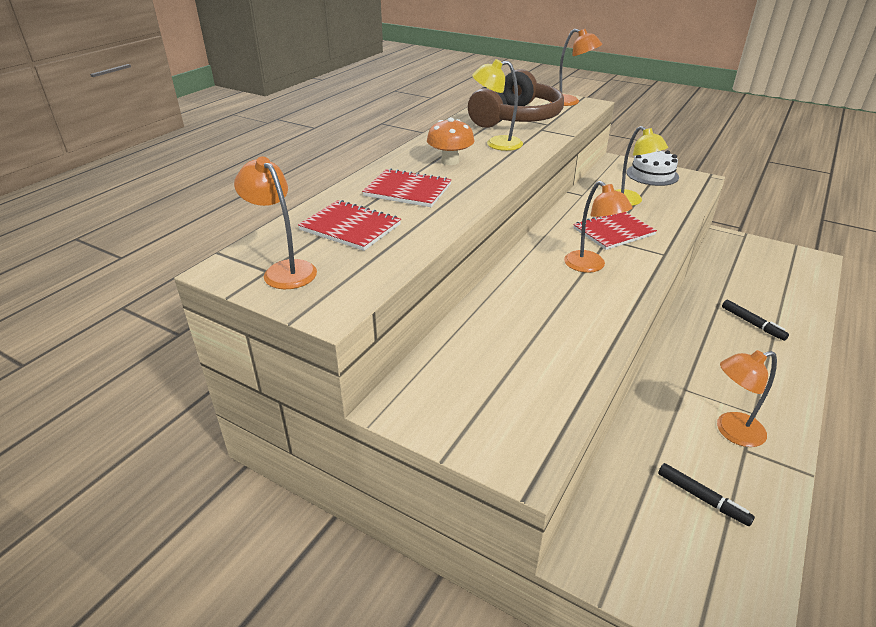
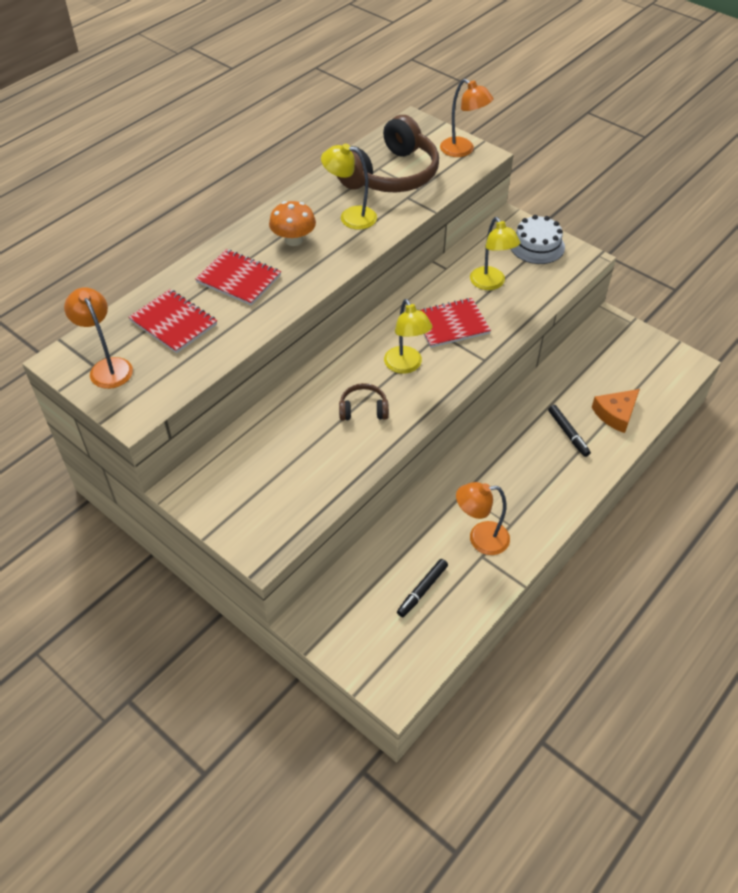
camera: 10 degrees right, 15 degrees up
(568, 306) = (363, 409): none -> brown headphones
(590, 266) = (406, 366): orange lamp -> yellow lamp
(702, 498) = (422, 590): black marker -> black marker turned 75 degrees clockwise
(784, 303) = (616, 414): none -> orange cheese

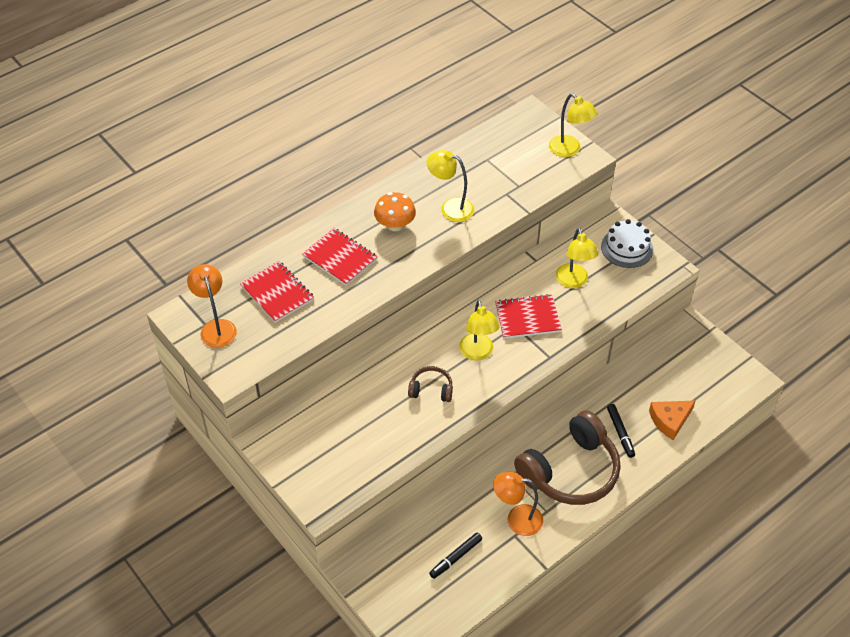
camera: 10 degrees right, 0 degrees up
(391, 175) = (496, 168): brown headphones -> brown headphones (570, 471)
(463, 150) = (569, 150): orange lamp -> yellow lamp

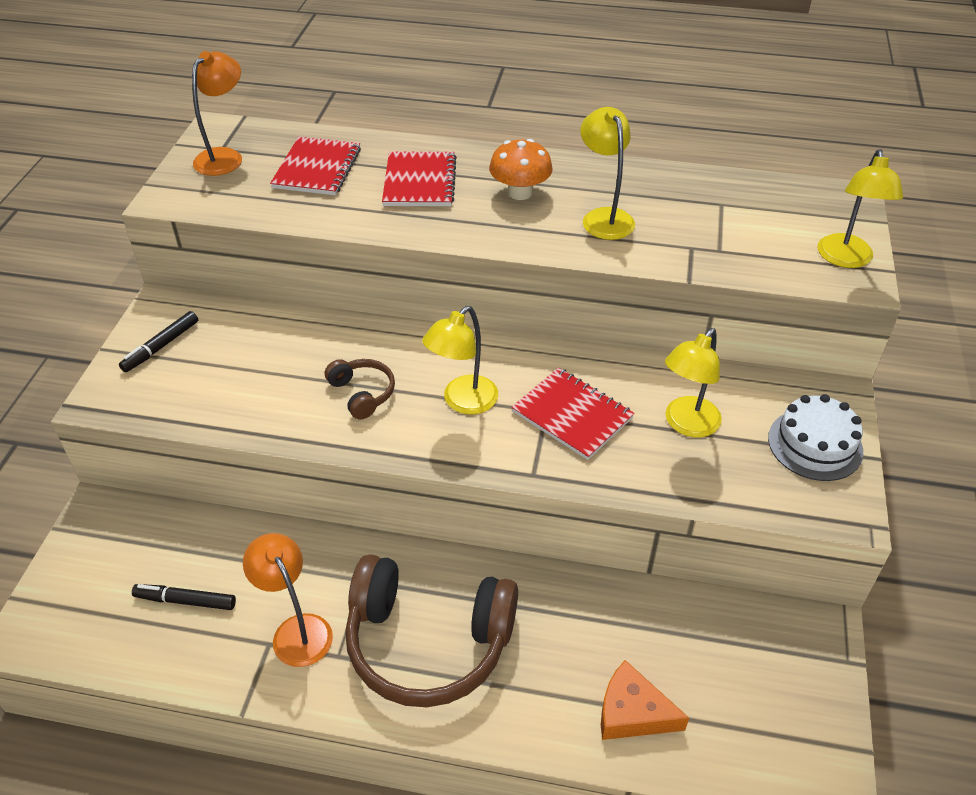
camera: 50 degrees right, 5 degrees down
(620, 433) = (548, 662): black marker -> black marker (161, 346)

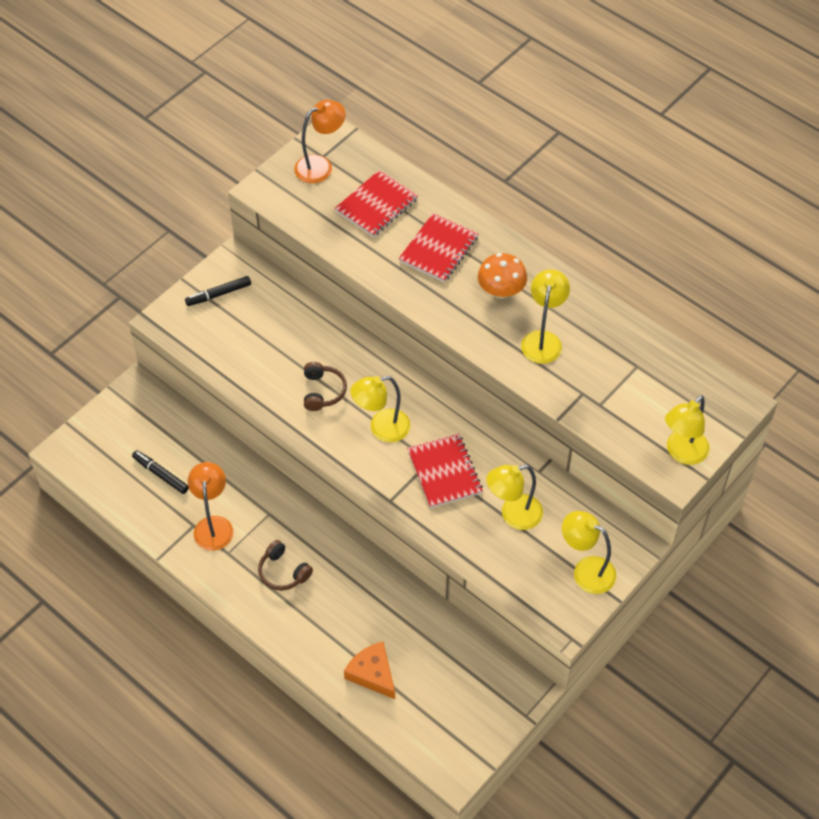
camera: 30 degrees right, 10 degrees up
(428, 643) = (283, 572): brown headphones -> brown headphones, size x0.45
(815, 444) = (586, 570): white cake -> yellow lamp

